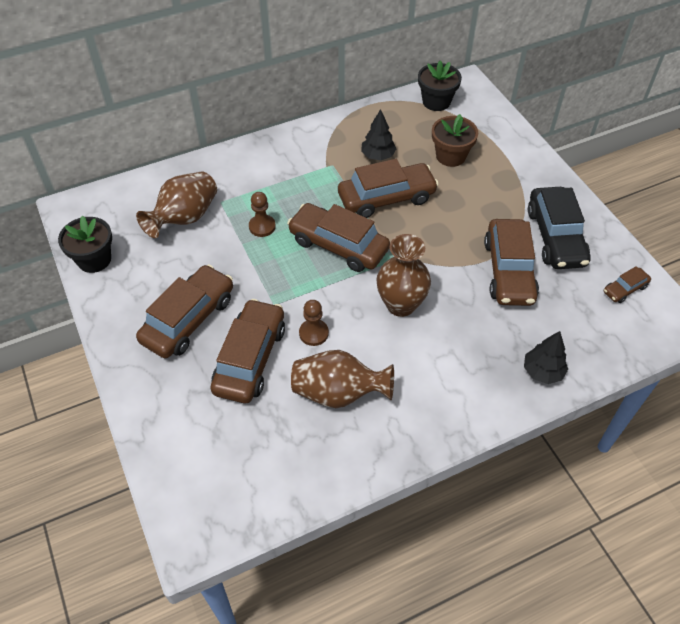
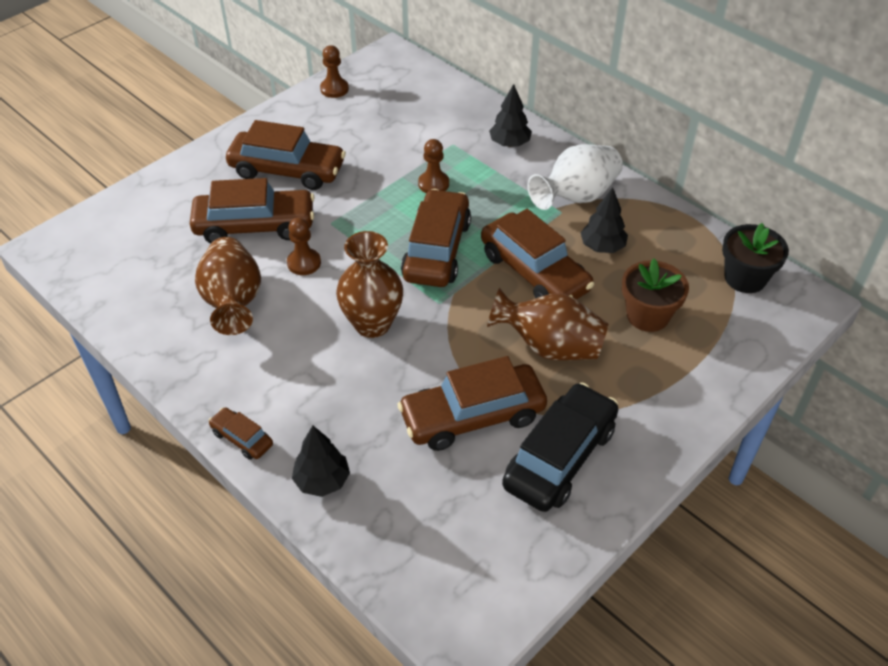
camera: 70 degrees right, 5 degrees down
(94, 259) = (334, 89): black flower pot -> brown pawn
(184, 218) = (416, 127): brown vase -> brown vase (549, 347)
(240, 169) = (510, 143): none -> black tree
(320, 152) = (576, 196): none -> white vase
(555, 237) = (560, 457): black car -> black car turned 150 degrees clockwise
(624, 289) = (501, 556): brown car -> brown car (242, 438)

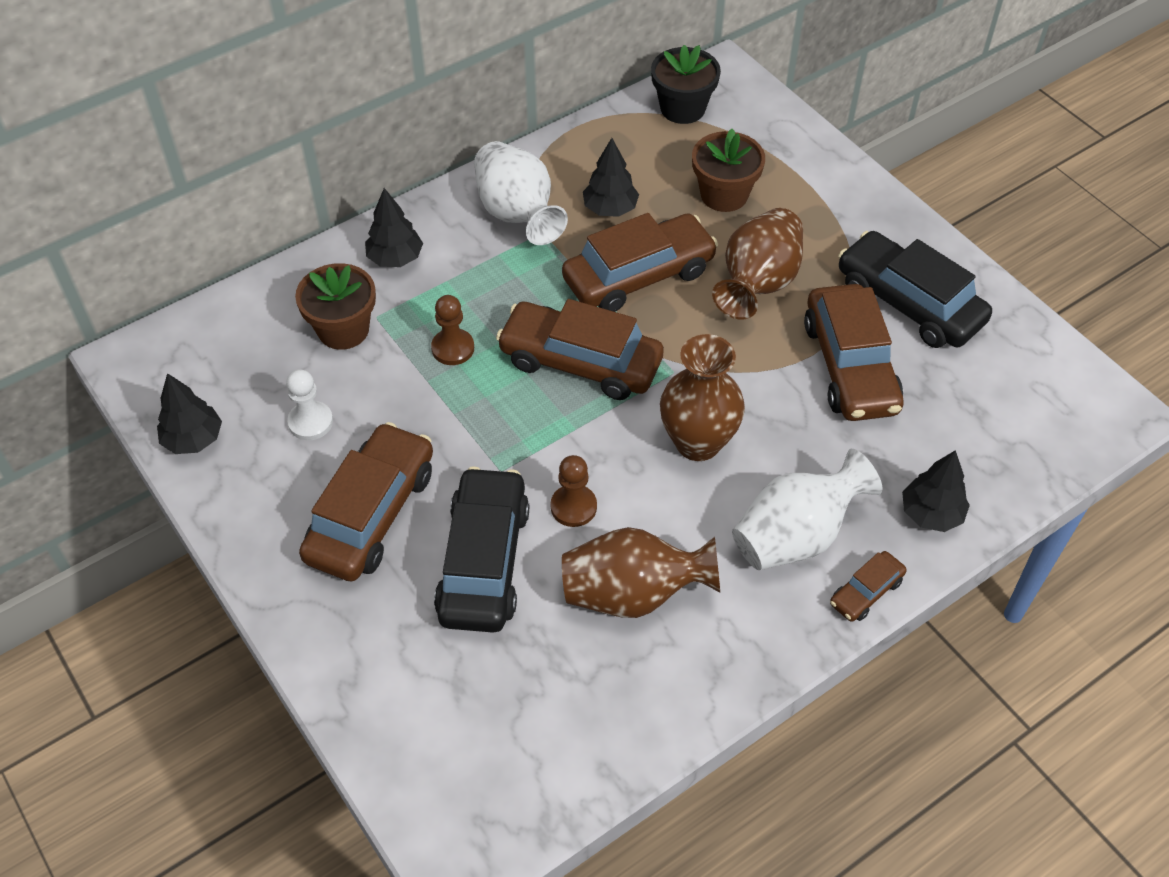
camera: 80 degrees left, 5 degrees up
(255, 226) = (484, 561): brown car -> black car
(291, 390) = (796, 536): none -> white vase
(334, 89) = (193, 439): brown pawn -> black tree
(356, 132) = (310, 422): none -> white pawn
(437, 132) = (343, 329): none -> brown flower pot

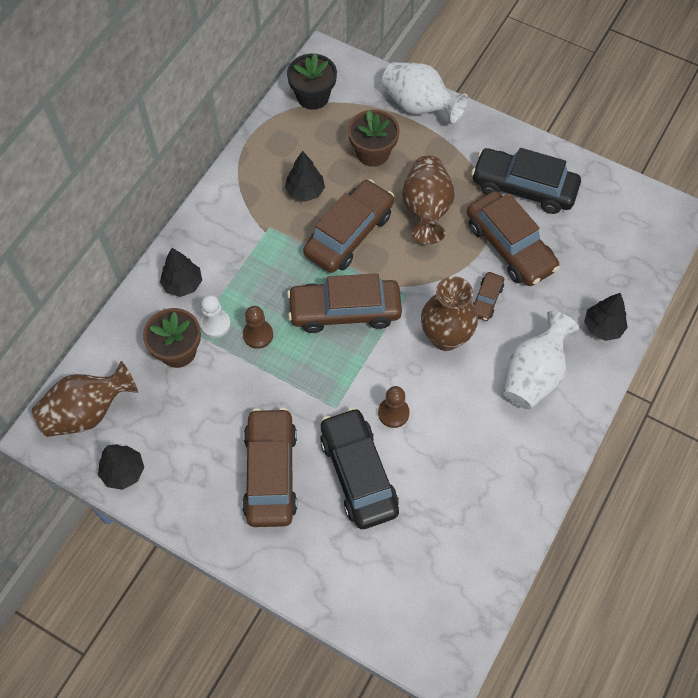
camera: 25 degrees left, 10 degrees up
(310, 422) = (194, 426): white pawn -> white pawn (215, 324)
(517, 214) = (246, 219): white vase -> white vase (419, 106)
(633, 594) = (459, 455): brown vase -> brown vase (88, 412)
(866, 592) = (590, 394): brown car -> brown car (486, 300)

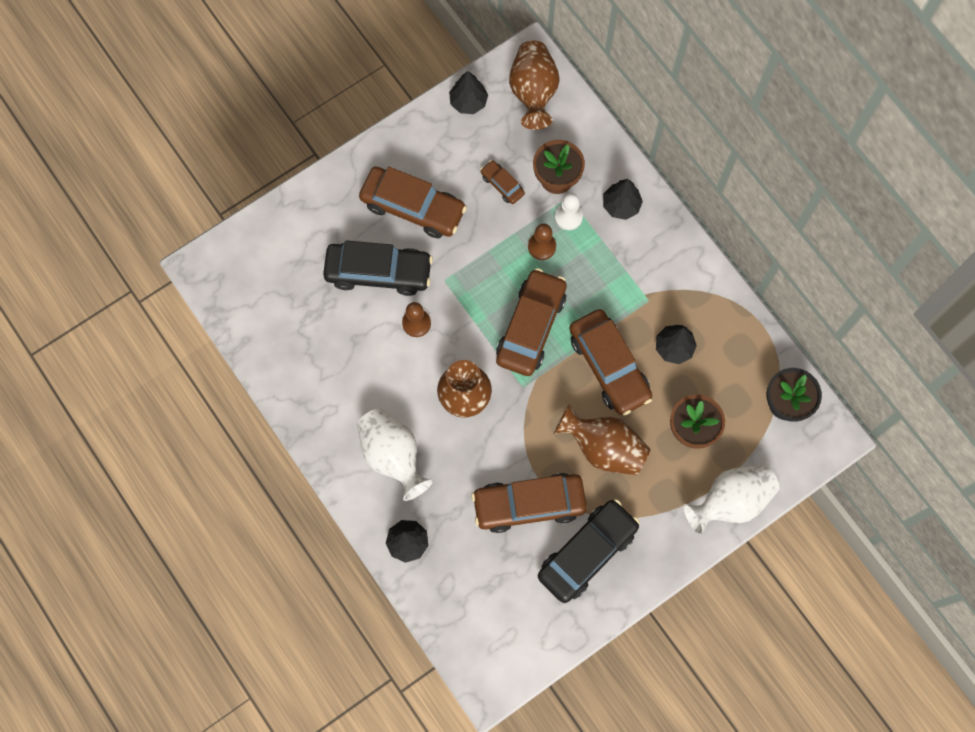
camera: 115 degrees right, 10 degrees up
(486, 300) = (484, 454): brown car -> brown car (502, 185)

